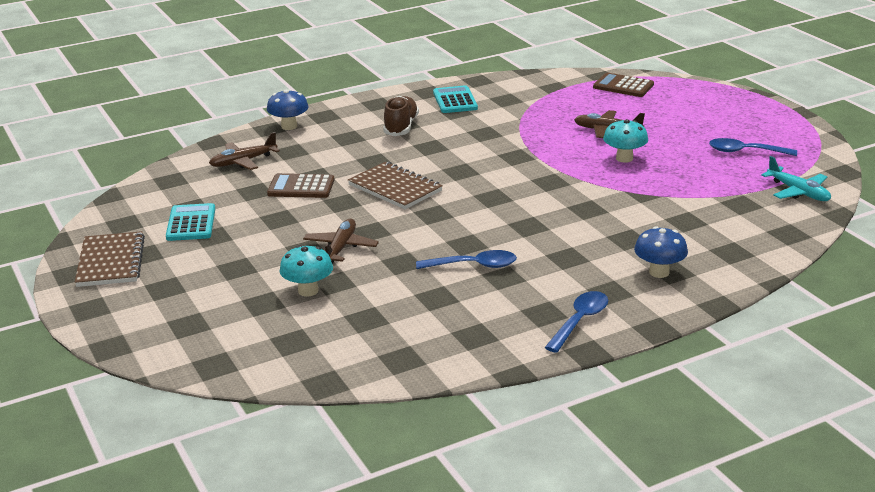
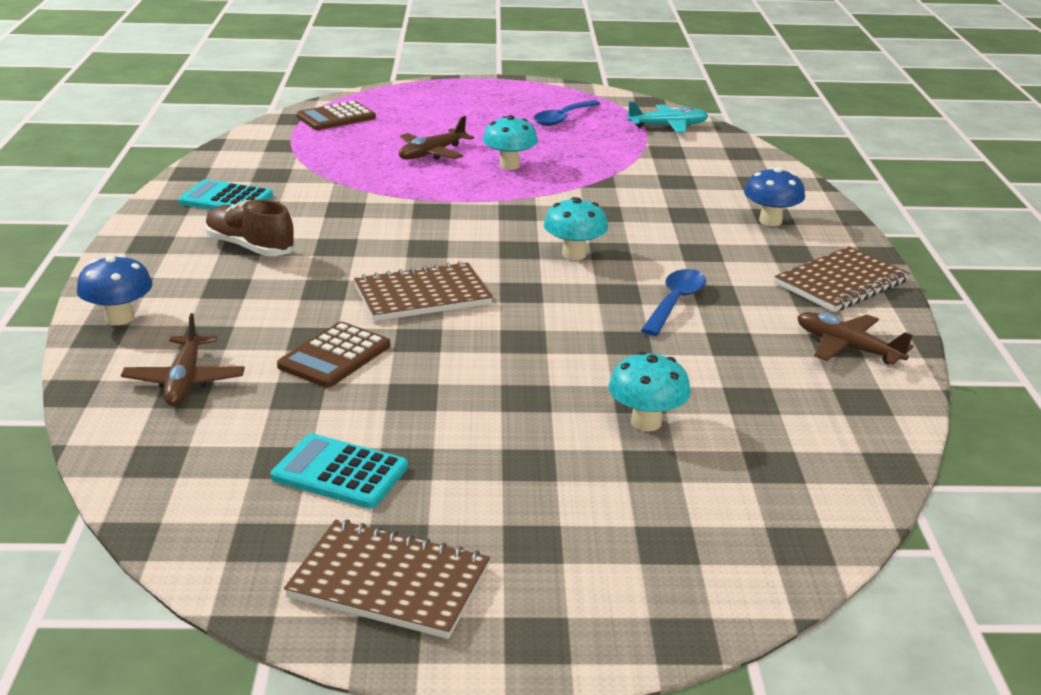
camera: 65 degrees left, 0 degrees up
(340, 248) = (549, 371): brown plane -> brown plane (847, 348)
(506, 216) = (574, 254): none -> turquoise mushroom
(580, 321) = (841, 283): blue spoon -> brown notebook

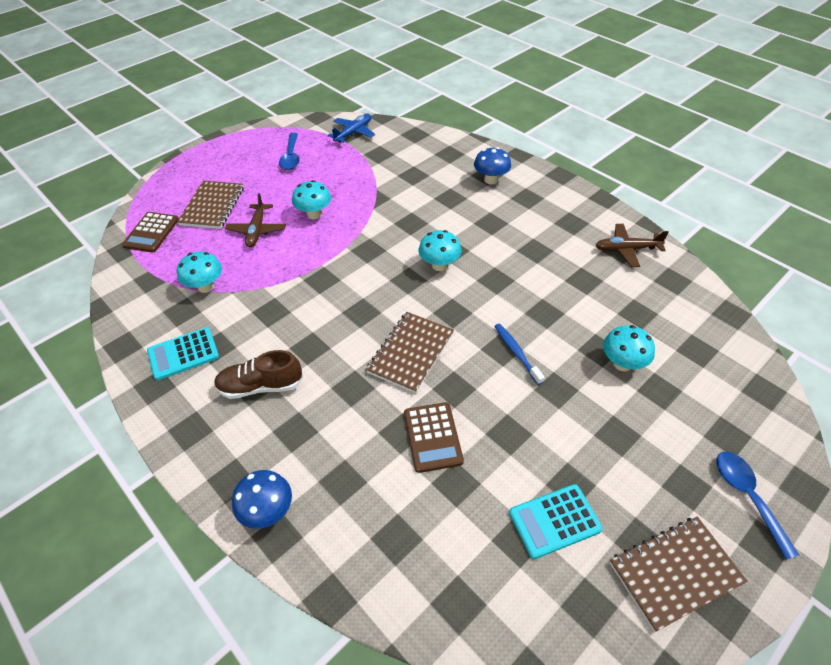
camera: 40 degrees left, 20 degrees up
(185, 381) = (383, 528): brown plane -> none
(319, 169) = (206, 286): none -> turquoise mushroom
(534, 351) = (516, 353): none -> blue toothbrush
(668, 126) = (353, 133): turquoise plane -> blue plane
(675, 302) = (527, 269): blue spoon -> blue spoon (747, 497)
(841, 283) = (571, 206): brown notebook -> brown notebook (212, 206)

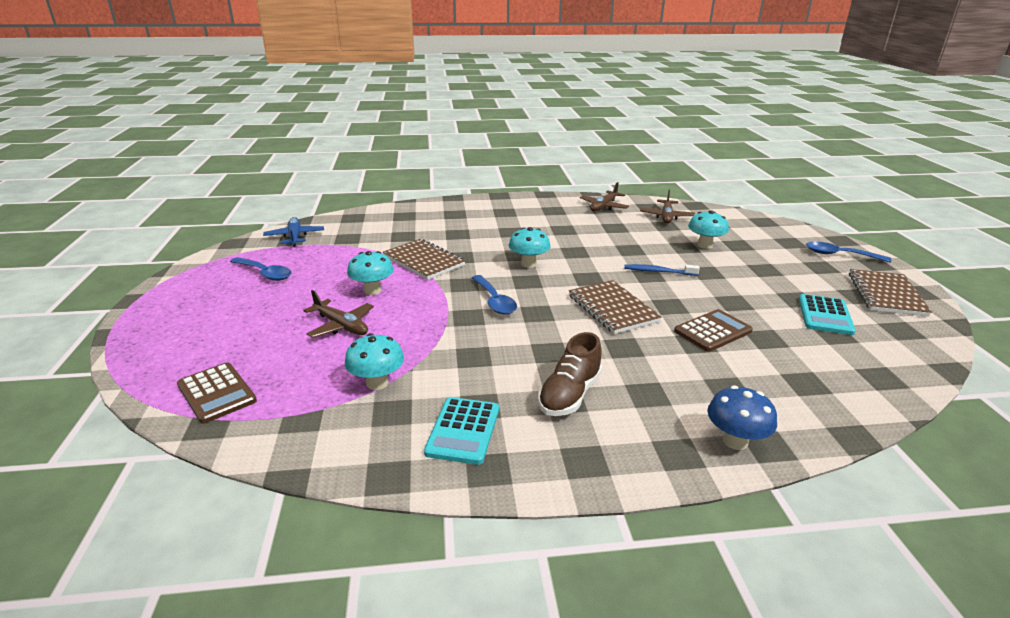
camera: 55 degrees left, 20 degrees down
(212, 206) = (252, 338): brown notebook -> brown notebook (424, 261)
(357, 280) = (494, 301): none -> blue spoon
(433, 437) = (712, 331): brown calculator -> brown calculator turned 60 degrees counterclockwise
(491, 180) = (463, 214): blue mushroom -> none
(663, 304) = (666, 217): none -> brown plane

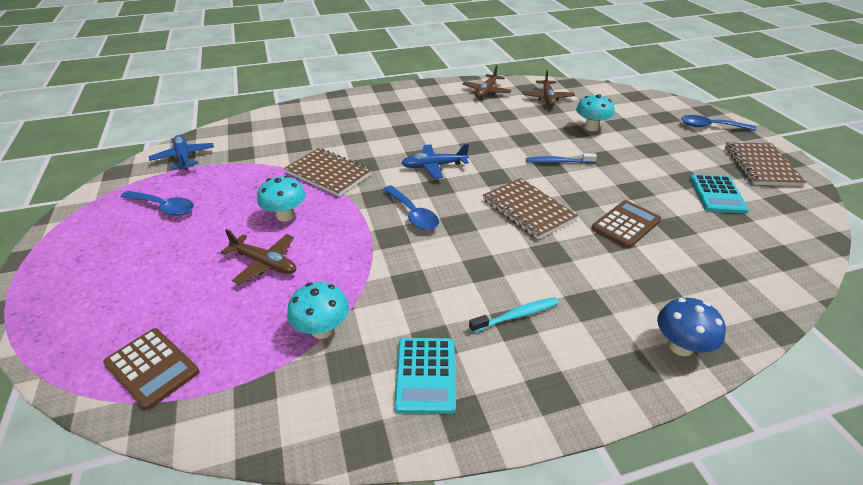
camera: 10 degrees left, 10 degrees up
(528, 264) = (434, 166): turquoise mushroom -> blue plane
(569, 394) = (516, 316): brown shoe -> turquoise toothbrush

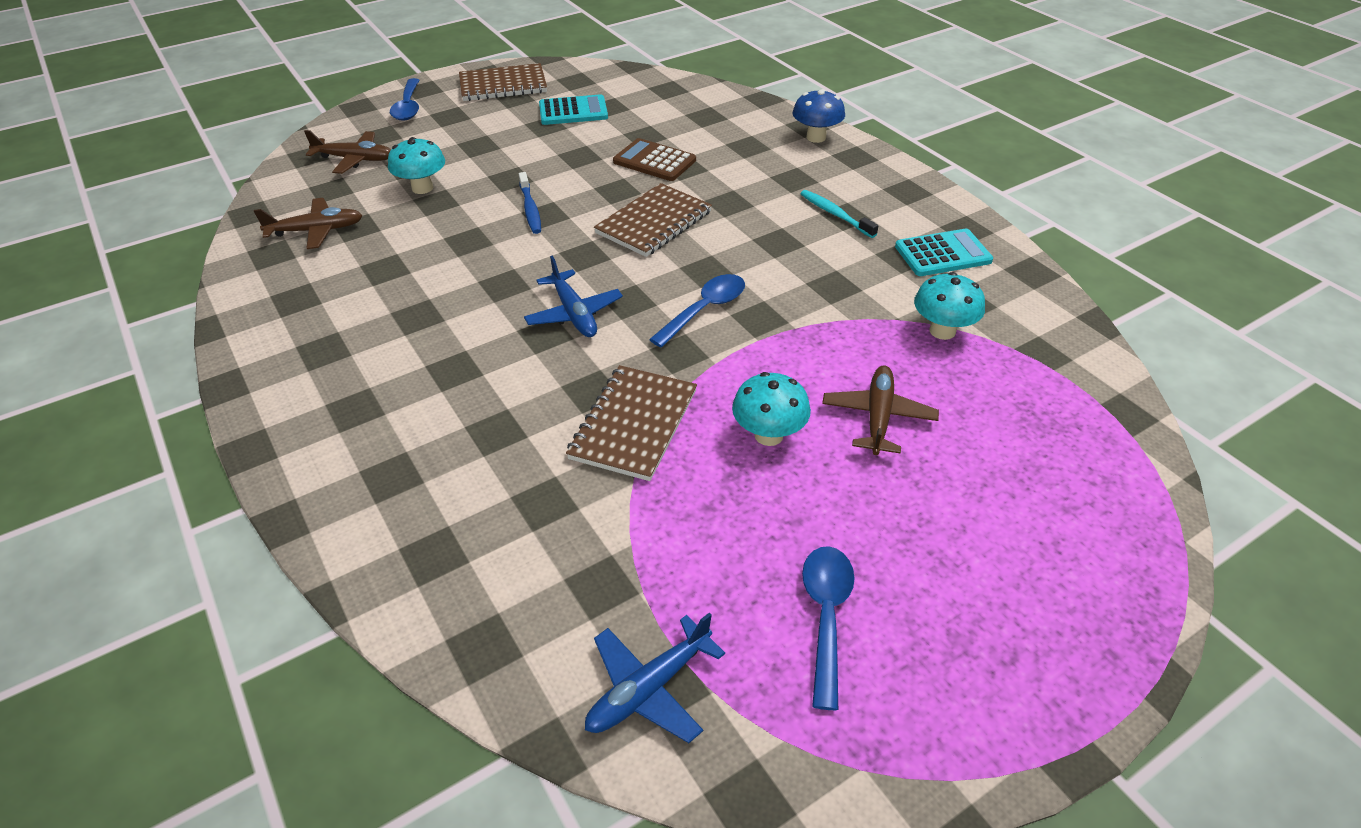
camera: 105 degrees left, 5 degrees up
(152, 367) = (1089, 443): brown calculator -> none
(486, 91) = (284, 298): brown plane -> brown plane (355, 159)

